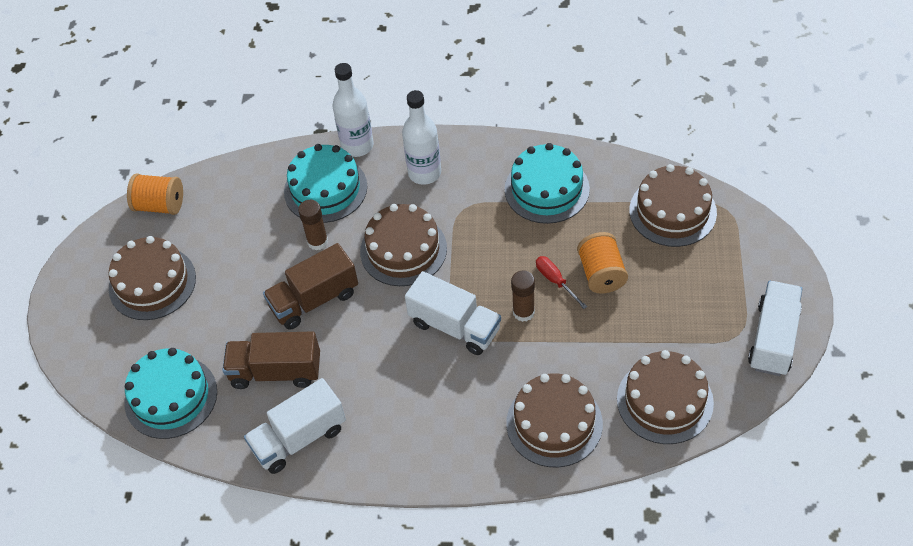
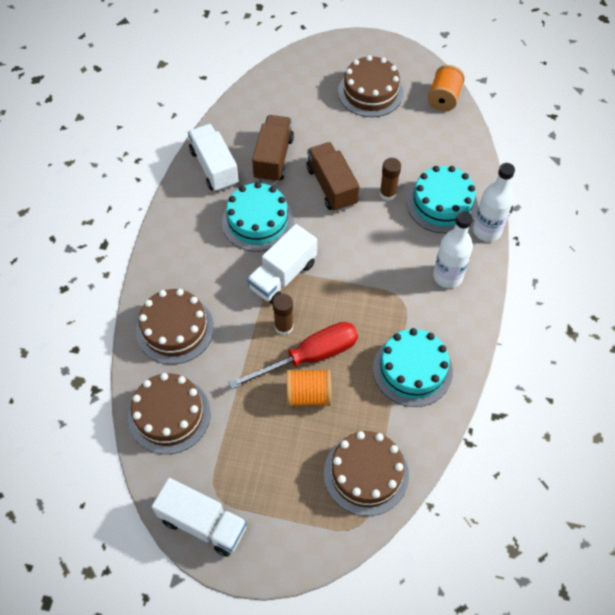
camera: 95 degrees right, 5 degrees up
(171, 397) = (270, 99): turquoise cake -> turquoise cake (257, 221)
(403, 250) = (367, 250): brown cake -> none
(555, 281) = (309, 357): red screwdriver -> red screwdriver, size x2.08

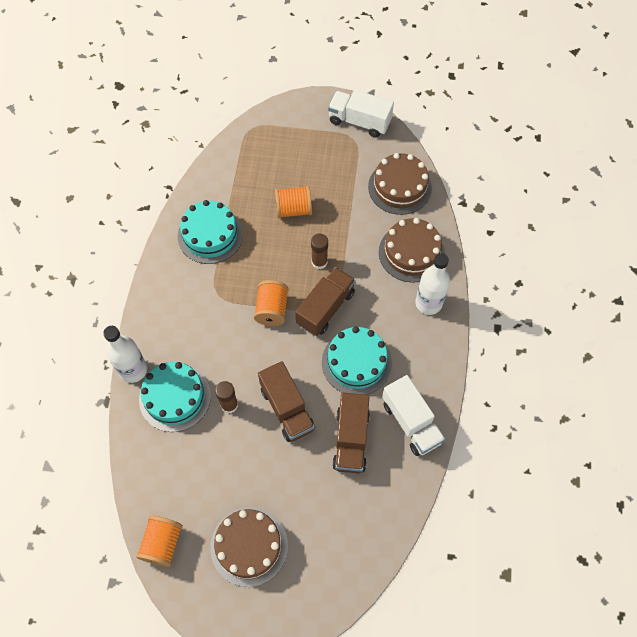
camera: 175 degrees right, 5 degrees up
(283, 275) = (325, 308): white truck -> brown truck
(309, 357) = (295, 239): red screwdriver -> none
(341, 279) = (272, 309): none -> orange spool
(366, 474) = (247, 159): brown cake -> none
(447, 276) = (175, 319): white bottle -> white bottle (428, 303)

